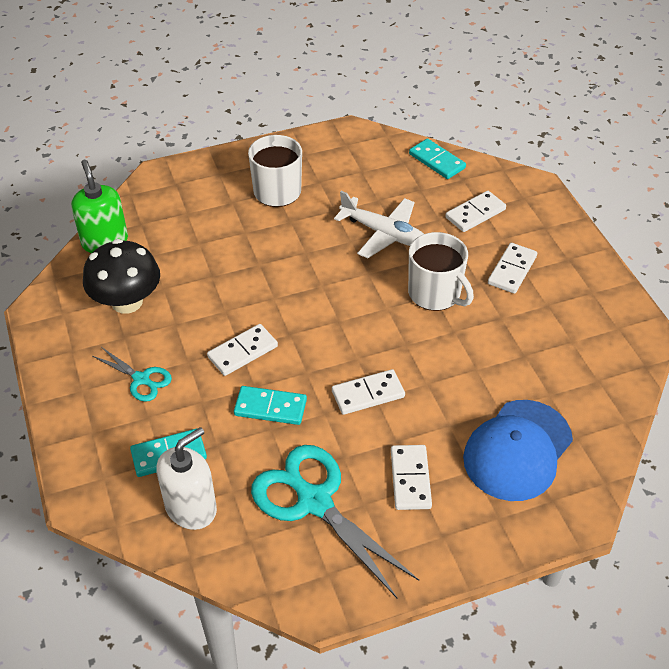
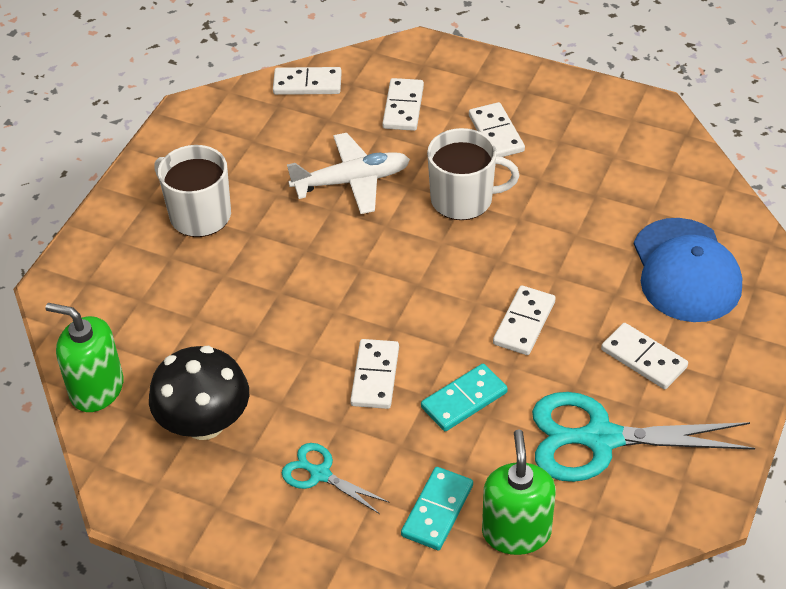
camera: 45 degrees left, 0 degrees up
(141, 379) = (320, 474): turquoise scissors -> turquoise scissors turned 135 degrees counterclockwise
(191, 508) = (516, 532): white soap dispenser -> green soap dispenser
(437, 161) = (307, 84): turquoise domino -> white domino

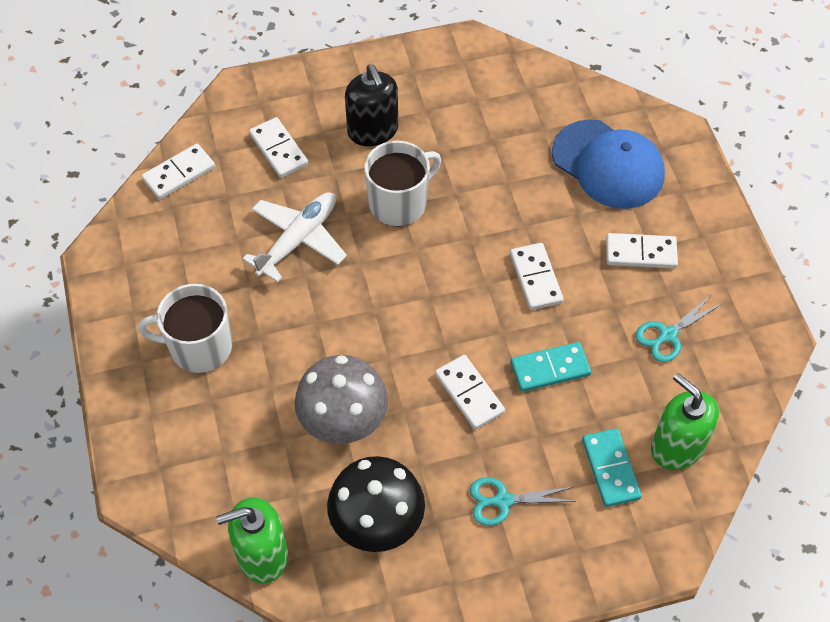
camera: 40 degrees left, 10 degrees up
(253, 333) = (343, 420): none -> grey mushroom
(464, 400) = (550, 369): turquoise domino -> turquoise domino turned 60 degrees clockwise
(496, 133) = (373, 131): white domino -> black soap dispenser
(601, 439) = (668, 335): turquoise scissors -> turquoise scissors, size x0.51

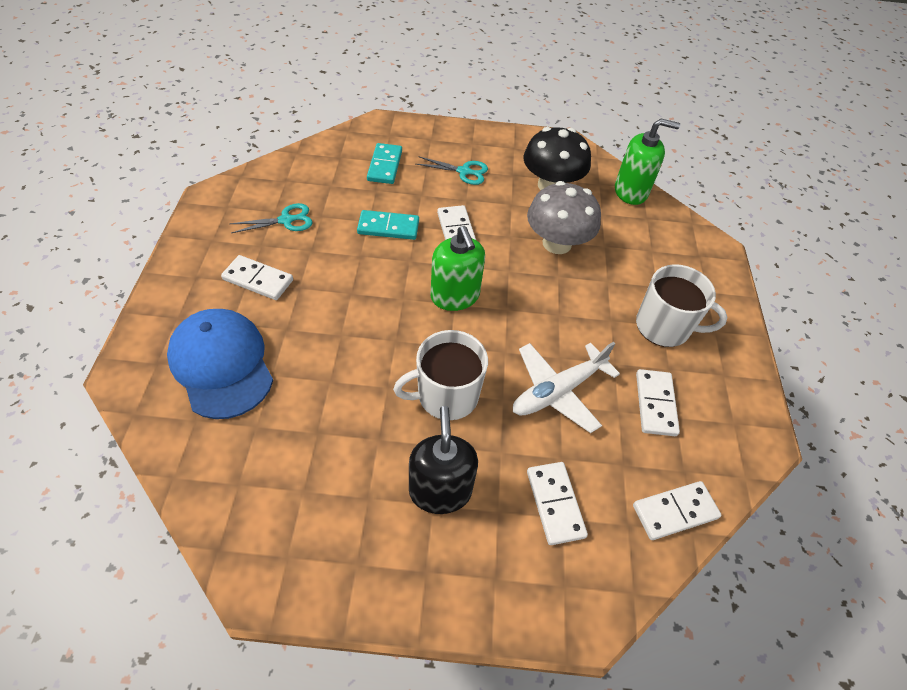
camera: 165 degrees left, 5 degrees down
(536, 278) = (358, 289): white domino -> white domino (655, 404)
(677, 446) = (333, 163): green soap dispenser -> green soap dispenser (455, 296)

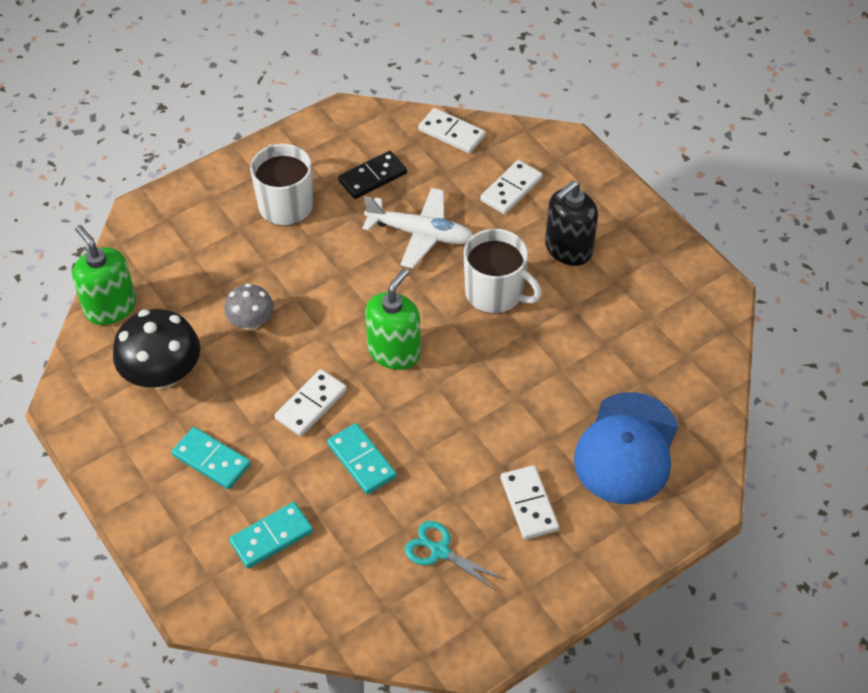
camera: 125 degrees left, 0 degrees up
(464, 171) = (211, 460): turquoise scissors -> turquoise domino
(557, 243) = (251, 322): grey mushroom -> grey mushroom, size x0.59
(655, 404) = (373, 177): white domino -> black domino

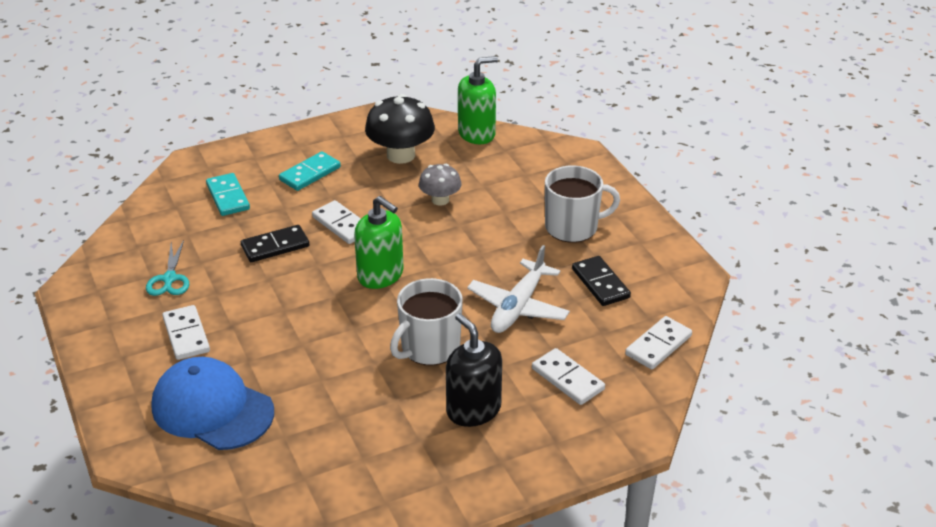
camera: 100 degrees right, 15 degrees down
(361, 460) = (275, 246): turquoise domino -> black domino
(440, 551) = (169, 279): turquoise scissors -> turquoise scissors turned 135 degrees clockwise
(529, 504) = (186, 335): white domino -> white domino turned 75 degrees clockwise

